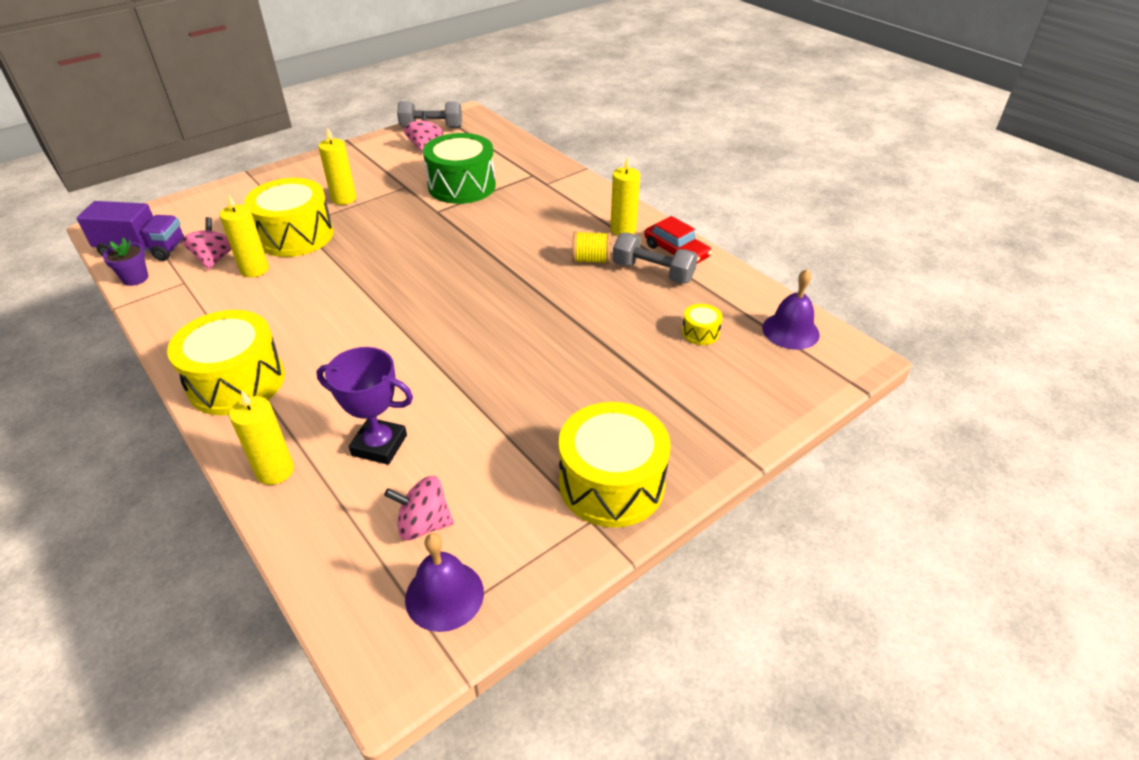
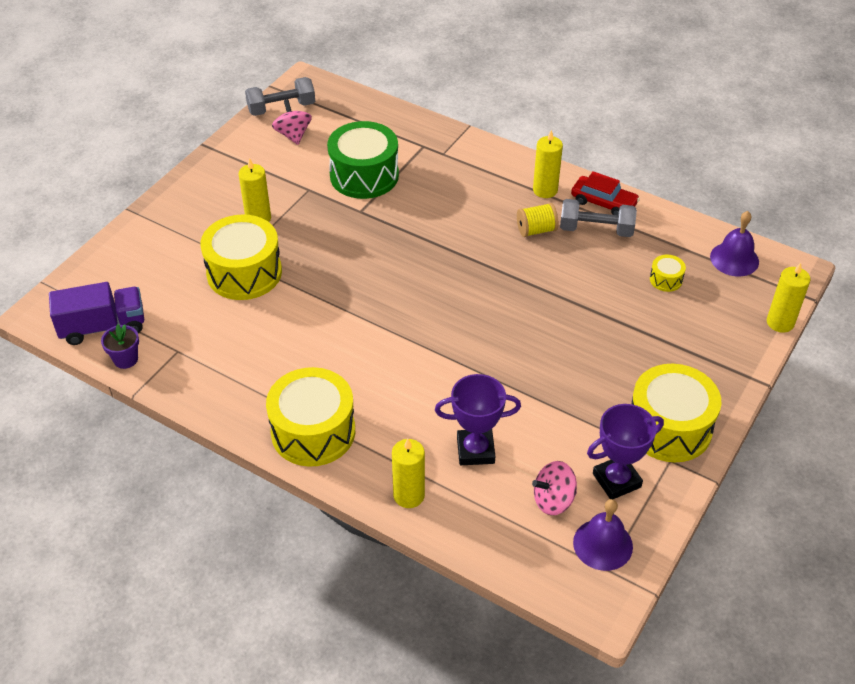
camera: 20 degrees left, 5 degrees up
(214, 259) = (186, 319): pink spinning top -> none
(254, 269) = (235, 319): yellow candle -> yellow candle (780, 322)
(511, 524) = (616, 480): none -> purple trophy

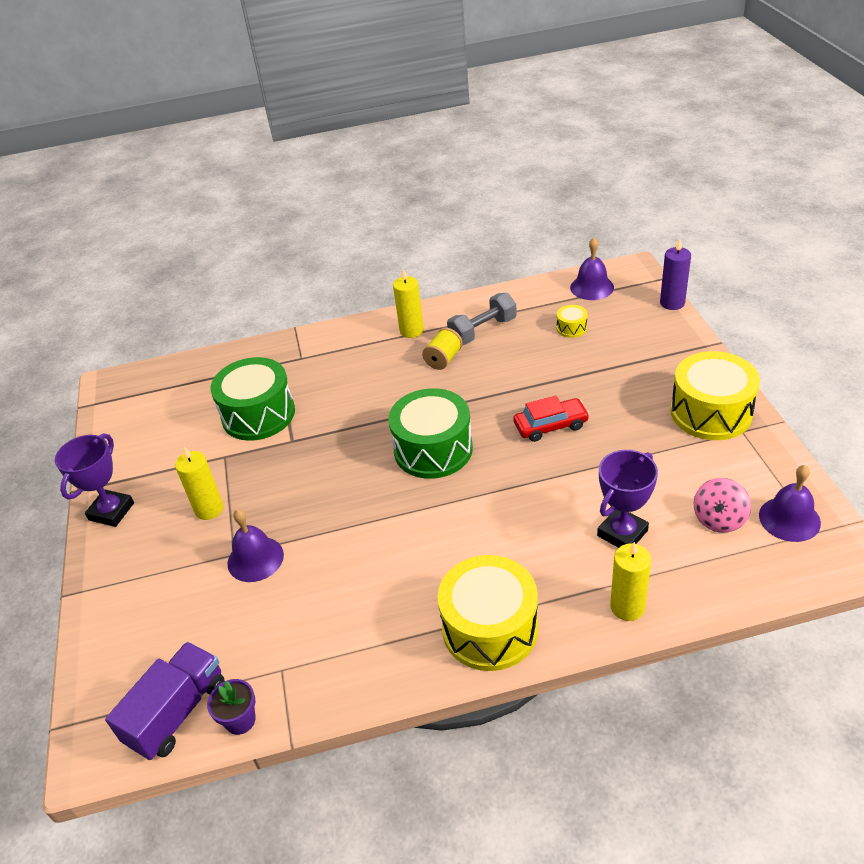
camera: 40 degrees left, 5 degrees down
(244, 273) = (255, 559): yellow drum -> purple bell
(281, 108) = (114, 416): grey dumbbell -> none
(293, 135) = (153, 428): pink spinning top -> none
(437, 290) = (433, 449): none -> green drum
(603, 202) = (462, 311): red car -> red car (550, 426)
(616, 480) = (733, 471): purple trophy -> purple trophy (111, 511)
(780, 322) = (672, 303): yellow candle -> purple candle

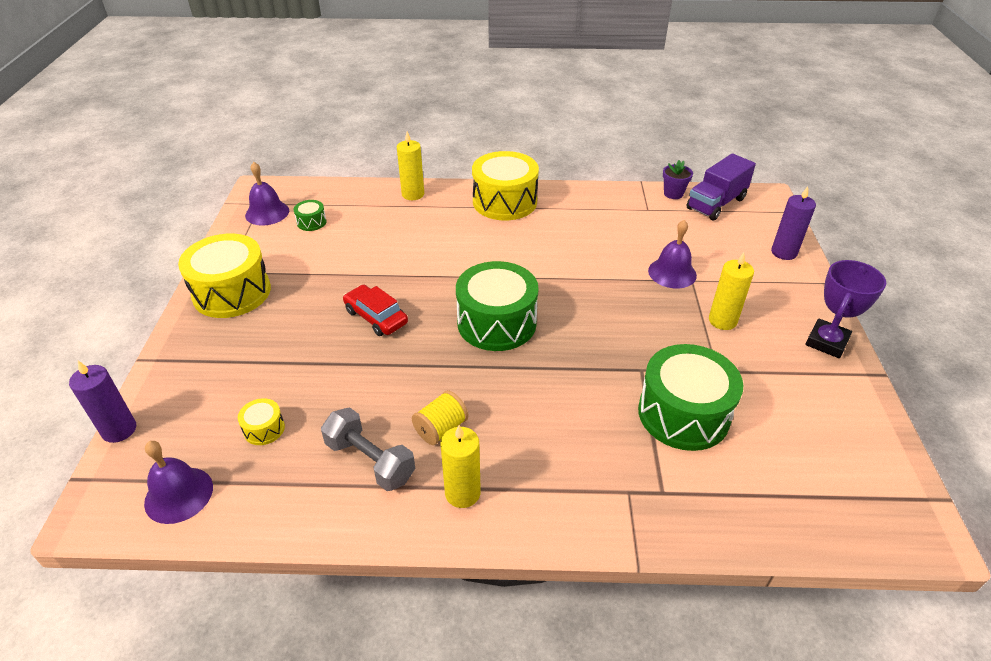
camera: 170 degrees left, 0 degrees up
(110, 630) = (784, 252): none -> purple candle
(482, 331) = (370, 461): grey dumbbell -> grey dumbbell turned 60 degrees clockwise
(550, 426) = (376, 317): red car -> red car turned 45 degrees clockwise
(622, 533) = (383, 229): purple trophy -> none
(719, 519) = (311, 222): pink spinning top -> green drum

